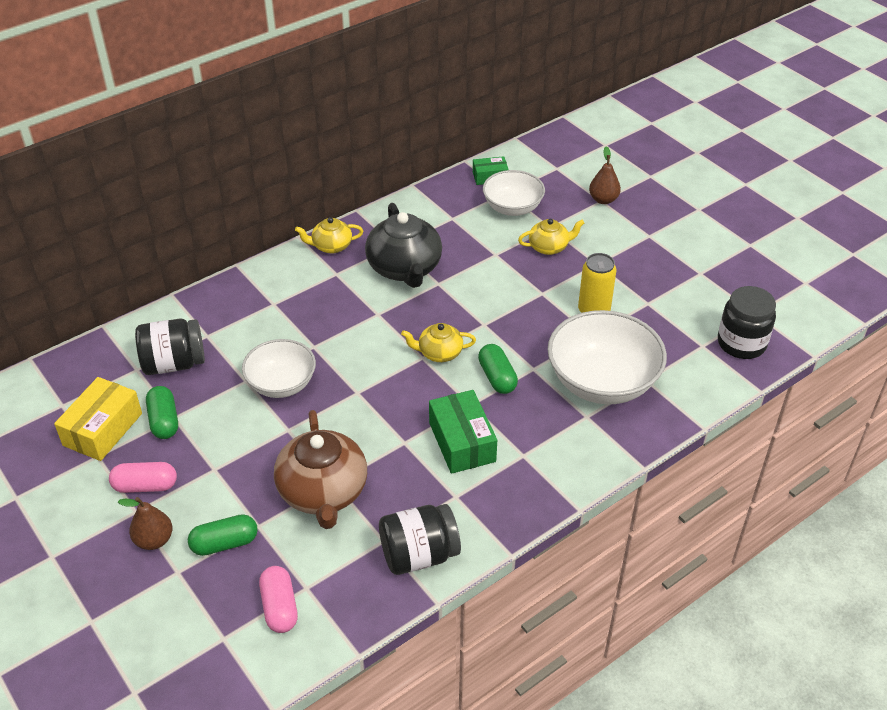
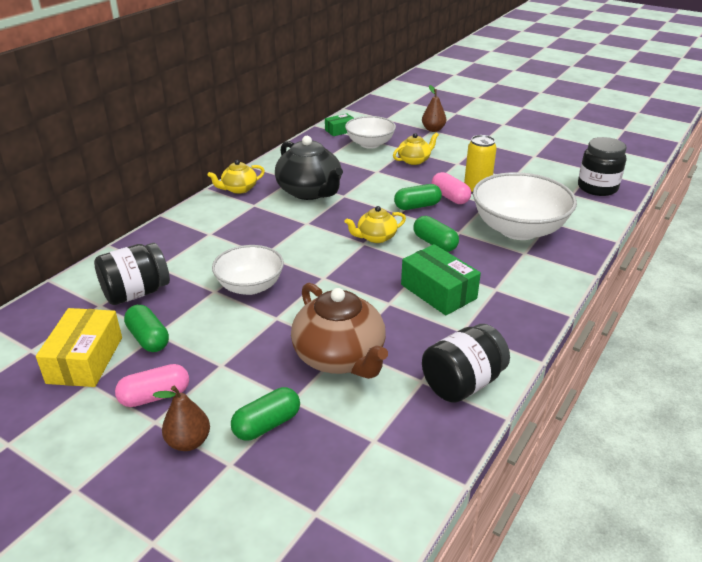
camera: 20 degrees left, 10 degrees down
(279, 607) = (358, 465): pink capsule -> pink capsule (450, 197)
(510, 319) = (417, 206): none -> green capsule

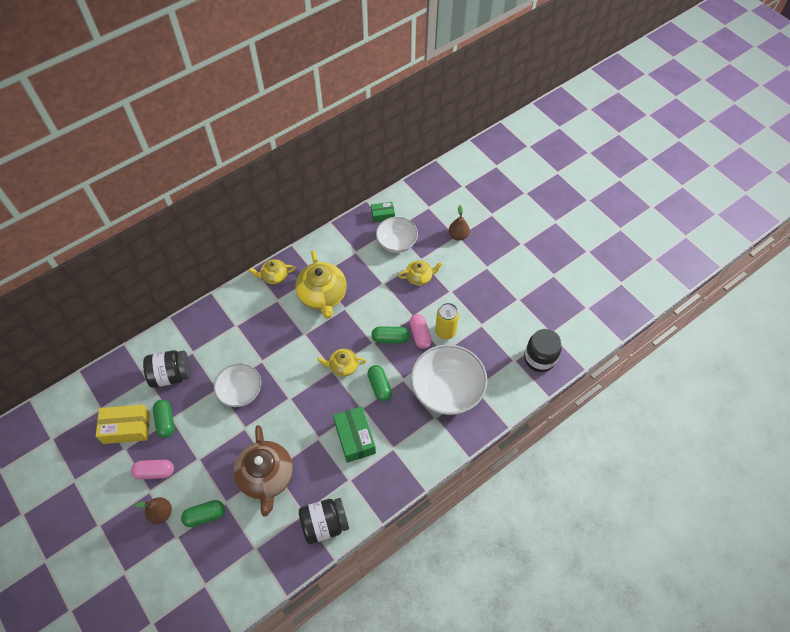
camera: 20 degrees right, 25 degrees up
(85, 360) = (127, 428): yellow box -> yellow box turned 60 degrees clockwise
(310, 191) = (322, 295): black teapot -> yellow teapot

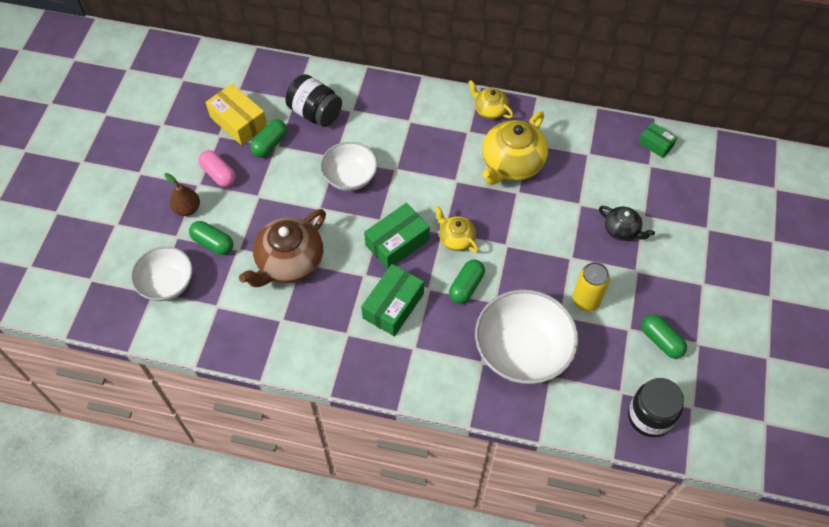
camera: 50 degrees right, 0 degrees up
(314, 401) = (397, 242): none -> green box
(325, 524) = (287, 346): black jar -> none
(390, 338) = (526, 256): green capsule -> green capsule (661, 341)
(396, 243) = (638, 180): white bowl -> white bowl (167, 283)
(419, 277) = (622, 230): yellow teapot -> black teapot
(420, 335) = (557, 280): pink capsule -> none
(458, 235) = (710, 229): brown pear -> none

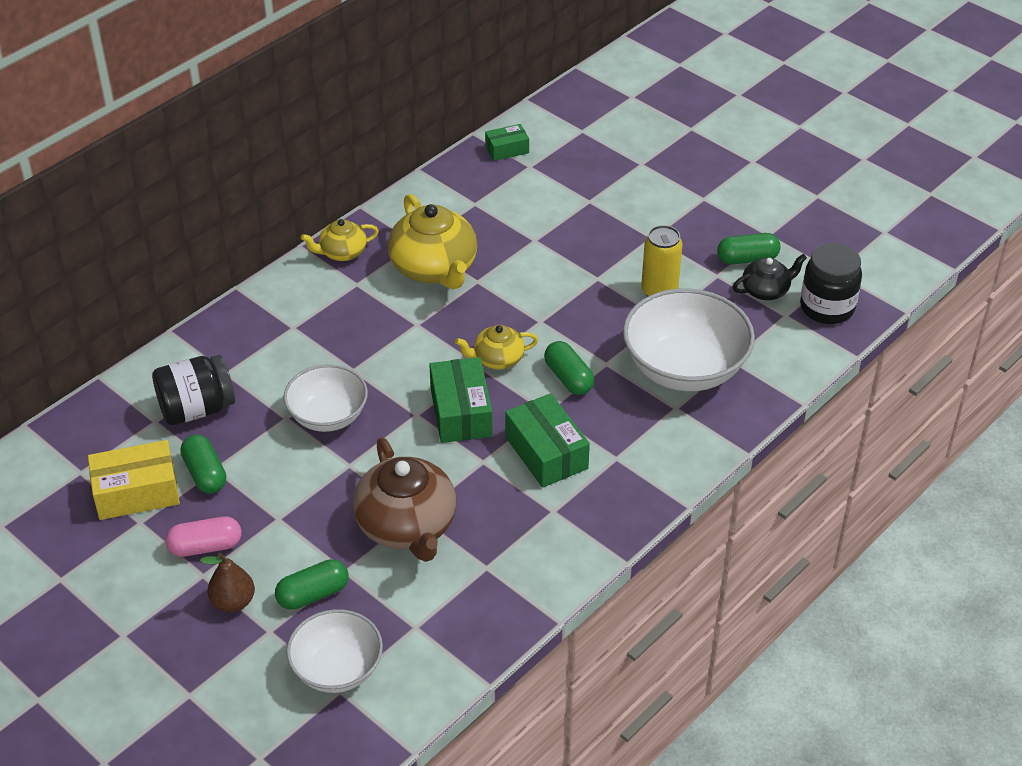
camera: 60 degrees left, 15 degrees down
(622, 230) = (594, 224): black teapot -> black teapot (766, 290)

